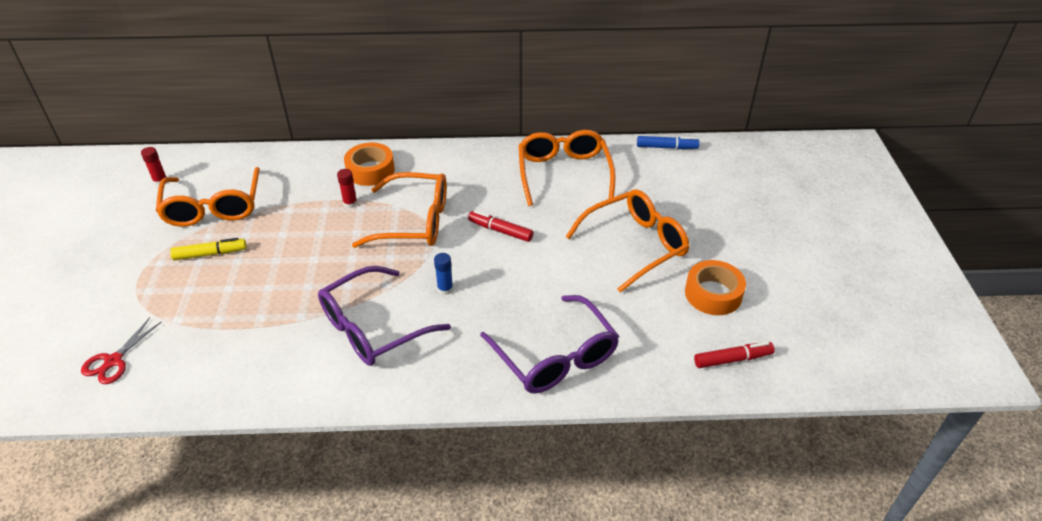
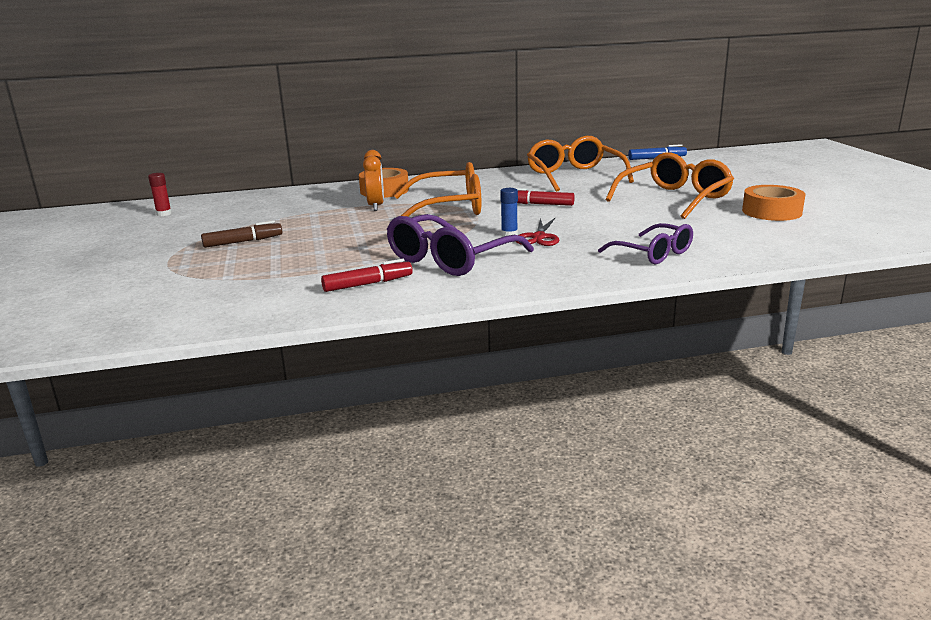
camera: 10 degrees left, 20 degrees down
(114, 361) = (165, 306): red scissors -> red scissors (539, 237)
(210, 254) = (243, 242): yellow marker -> brown marker
(213, 206) = (231, 220): orange glasses -> none
(350, 203) = (376, 206): red glue stick -> orange clock
(554, 356) = (652, 253): purple glasses -> purple glasses, size x0.64
(732, 359) = (826, 237): red marker -> red marker (368, 284)

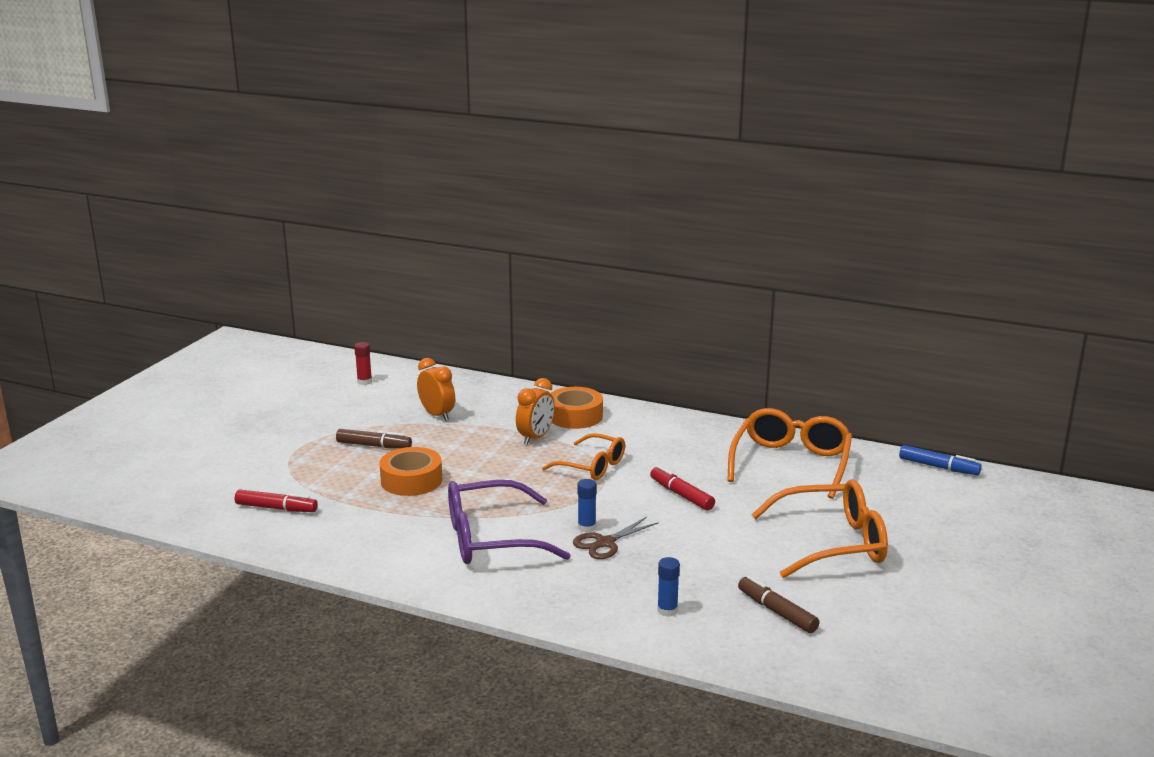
camera: 35 degrees right, 0 degrees up
(269, 214) = (437, 415): none -> orange clock
(368, 284) = (391, 540): red marker -> red marker (276, 508)
(448, 208) = (591, 466): orange glasses -> orange glasses, size x0.64
(539, 237) = (605, 543): red scissors -> brown scissors
(652, 253) = (667, 610): purple glasses -> blue glue stick
(715, 233) = (777, 612): none -> brown marker
(771, 212) = (898, 608): orange tape -> orange tape (411, 480)

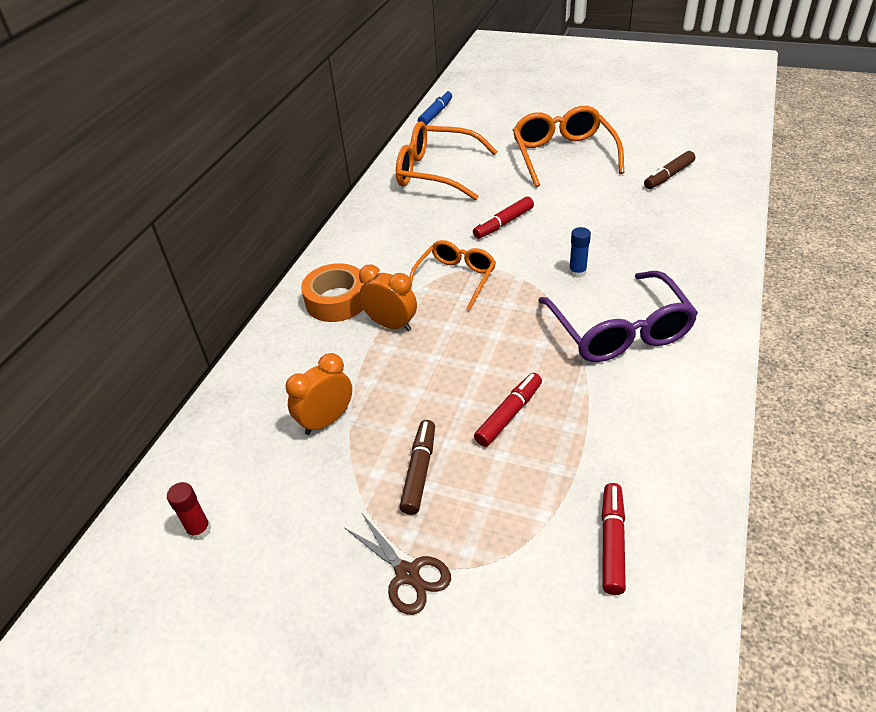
camera: 90 degrees left, 20 degrees up
(411, 480) = (509, 414): orange tape -> red marker
(605, 543) = (601, 259): brown scissors -> brown scissors (407, 574)
(667, 610) = (692, 222): blue glue stick -> none

